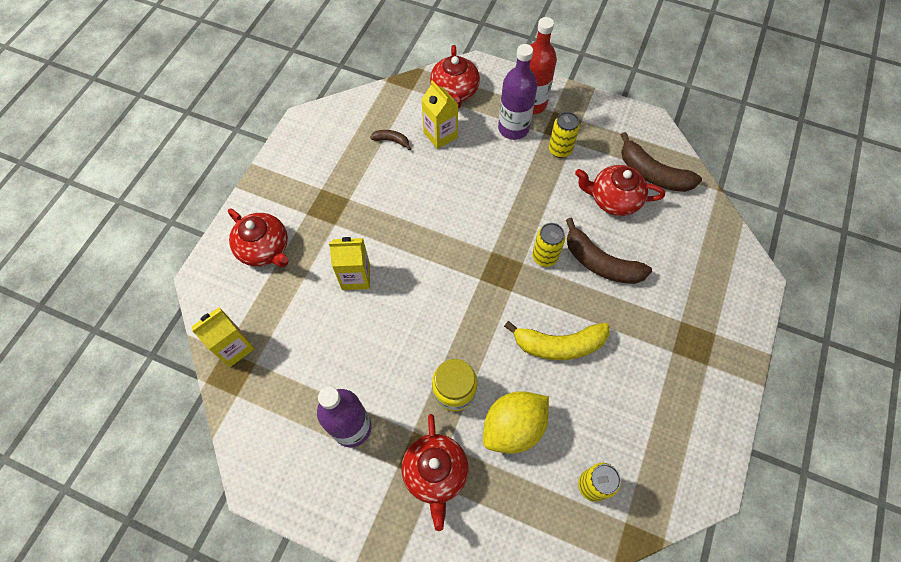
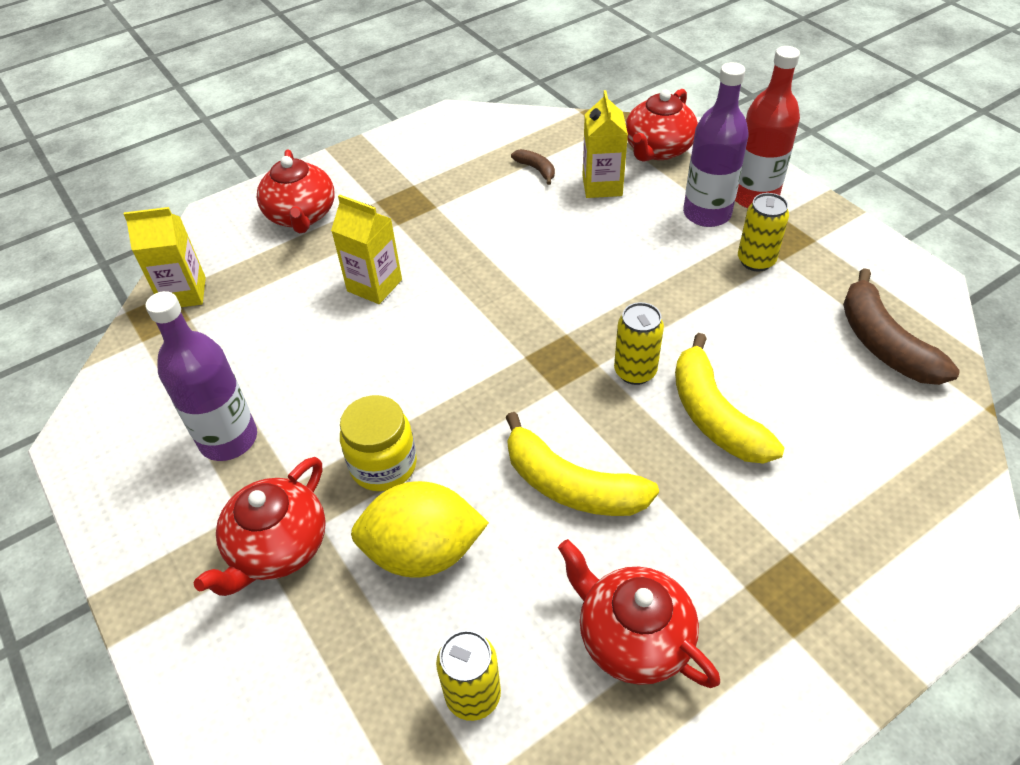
camera: 35 degrees right, 15 degrees down
(600, 263) = (714, 415): brown banana -> yellow banana
(613, 199) = (794, 348): red teapot -> red teapot (632, 636)

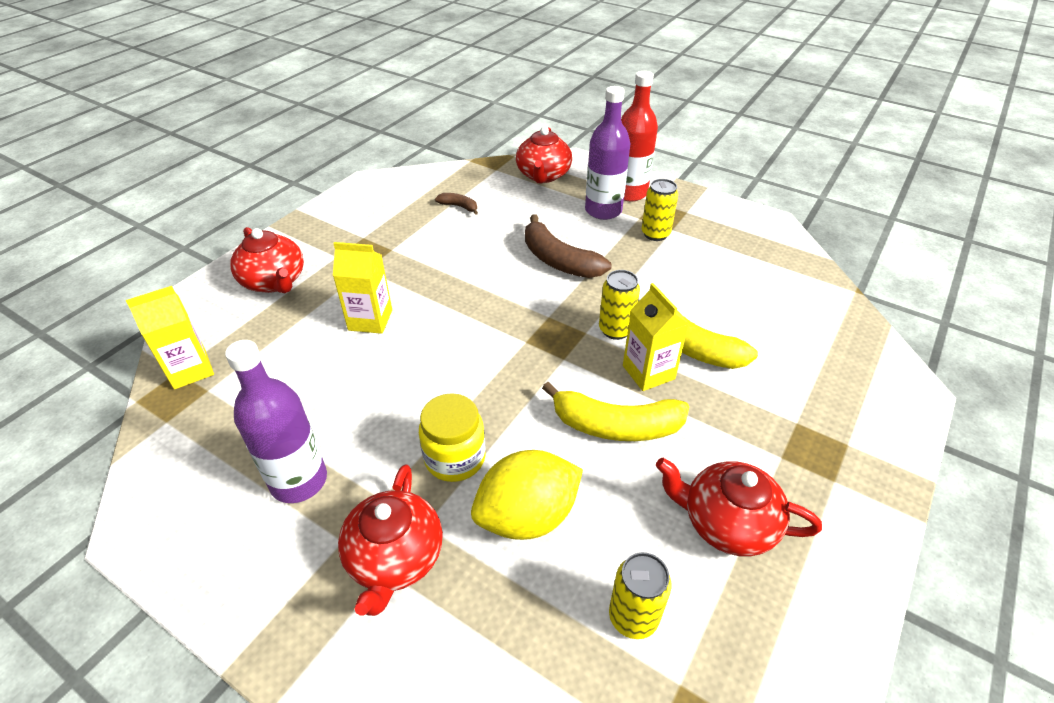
camera: 25 degrees left, 5 degrees down
(602, 186) = (516, 207): yellow carton -> yellow carton (648, 372)
(883, 343) = (770, 267): brown banana -> brown banana (559, 260)

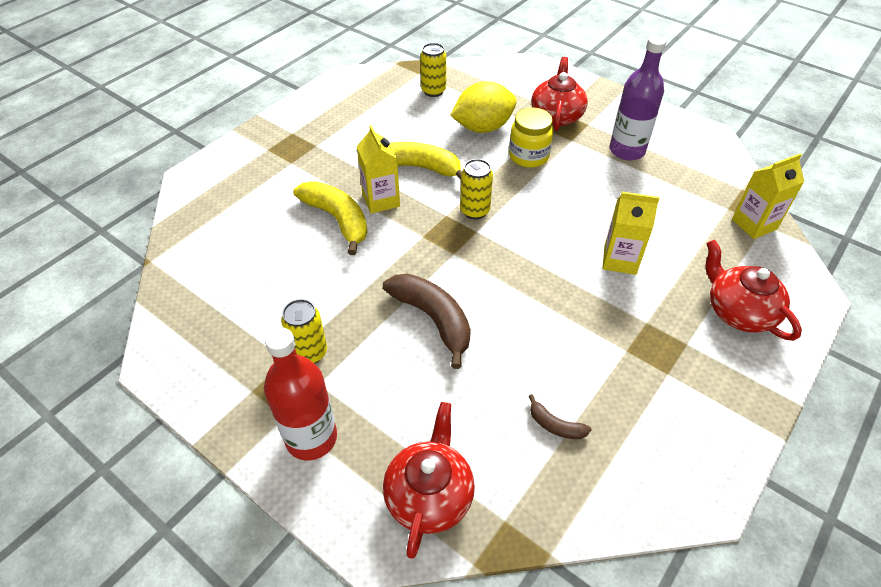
camera: 175 degrees left, 5 degrees up
(603, 210) = (360, 401): purple bottle -> none
(615, 330) = (396, 236): yellow can -> yellow can (475, 211)
(726, 522) = (369, 119): red teapot -> none

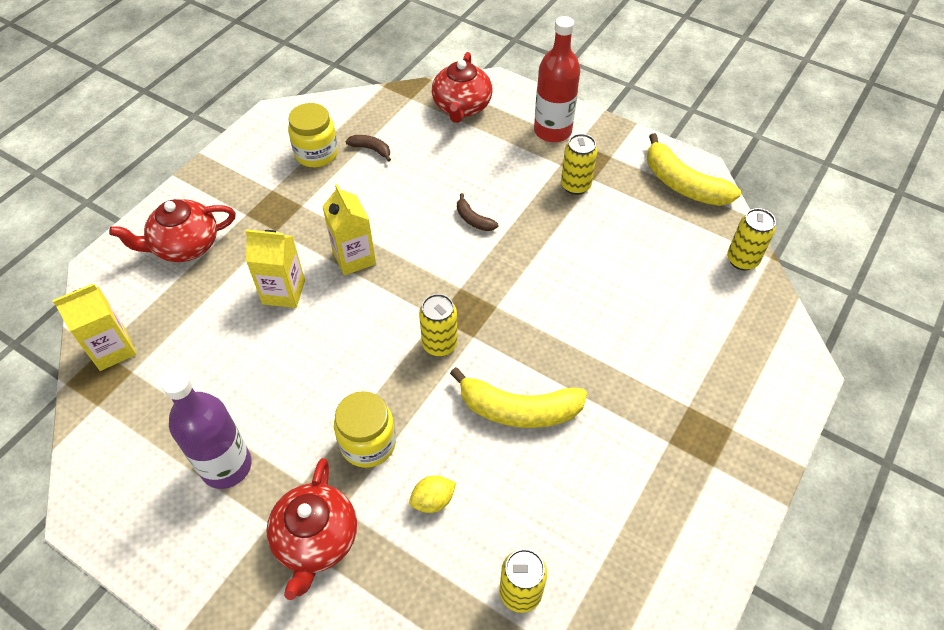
camera: 175 degrees right, 5 degrees up
(179, 260) = (742, 260): none -> yellow can
(337, 219) = (596, 320): yellow banana -> yellow banana (683, 184)
(381, 200) = (554, 352): yellow carton -> yellow carton (354, 258)
(433, 319) = (473, 219): brown banana -> brown banana, size x0.49
(483, 128) = (433, 500): yellow lemon -> yellow lemon, size x0.48
(626, 424) = (316, 154): none -> yellow jar
(738, 311) = (185, 246): red teapot -> red teapot turned 105 degrees clockwise

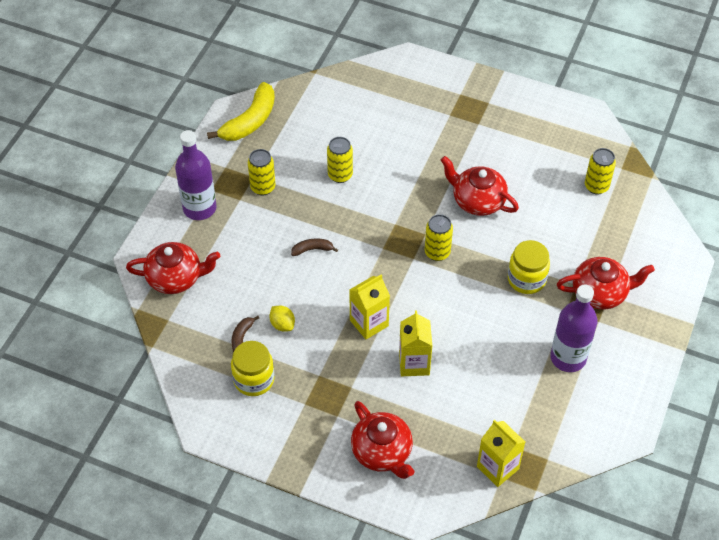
camera: 100 degrees left, 0 degrees up
(433, 500) = (555, 237): yellow lemon -> yellow lemon (282, 324)
(473, 219) = (312, 249): brown banana -> brown banana turned 135 degrees counterclockwise
(518, 410) = (477, 201): yellow banana -> red teapot
(552, 131) = (199, 208): red bottle -> purple bottle
(742, 260) = (321, 88): yellow can -> yellow can (340, 175)

